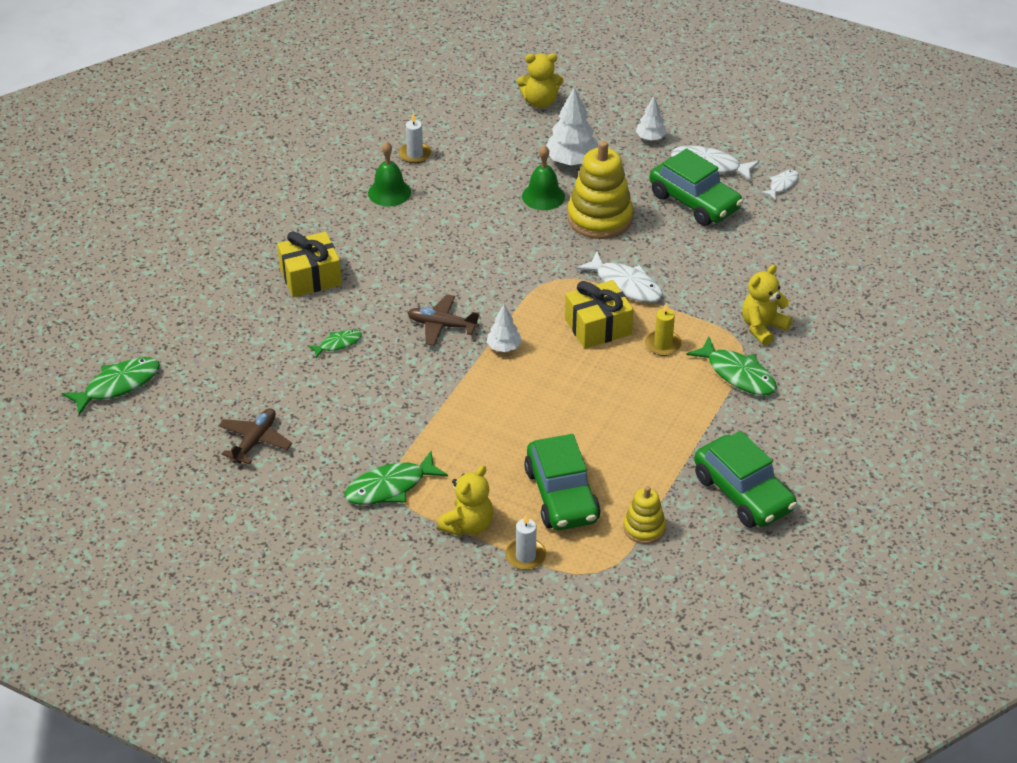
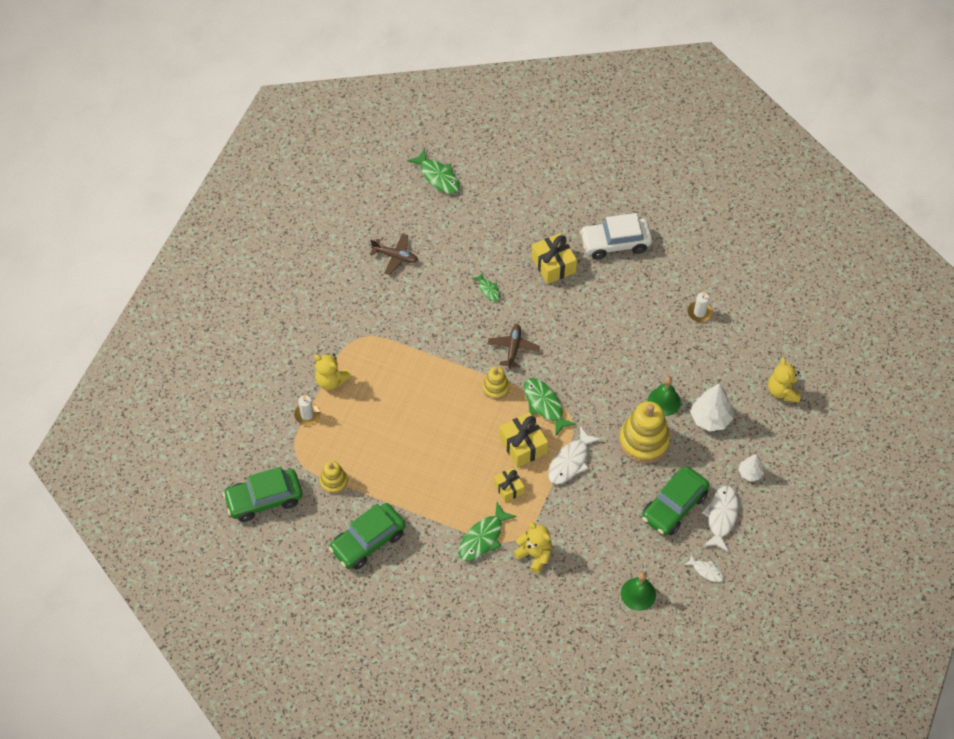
camera: 85 degrees right, 15 degrees up
(288, 217) = (615, 243): none -> white car
(389, 192) = (652, 301): green bell -> green bell (638, 594)
(390, 487) = (361, 334): green fish -> green fish (544, 405)
(504, 347) = (495, 388): white tree -> yellow stacking toy
(561, 495) = (359, 432): green car -> green car (264, 499)
(663, 345) = (508, 488): yellow candle -> yellow gift

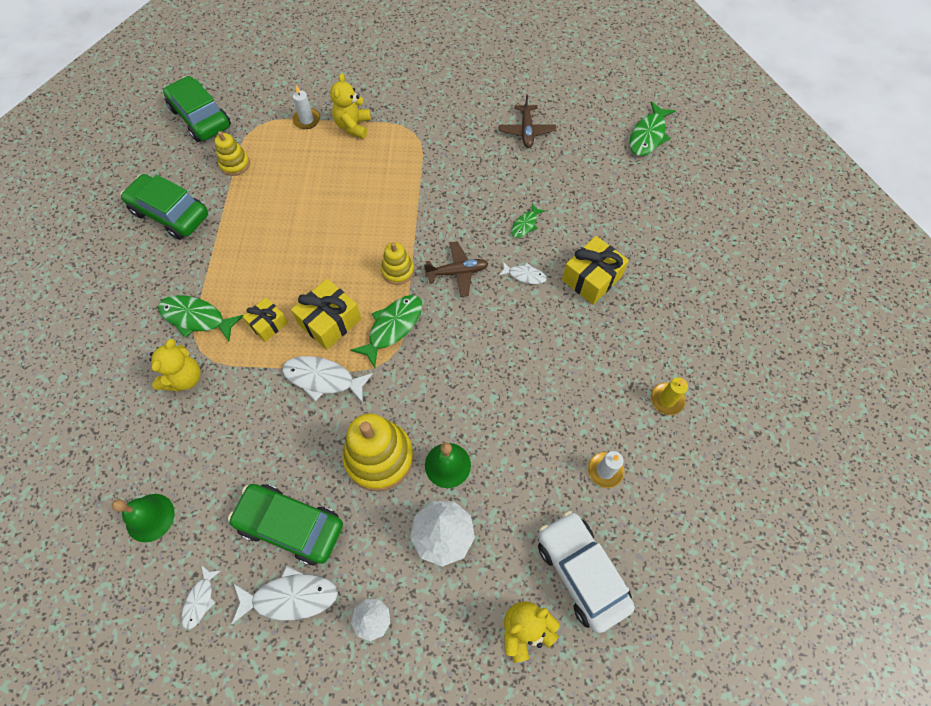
camera: 70 degrees right, 5 degrees up
(534, 306) = (524, 275): none -> white fish
(615, 243) = (658, 335): white car -> white car (581, 572)
(664, 258) = (667, 400): none -> yellow candle

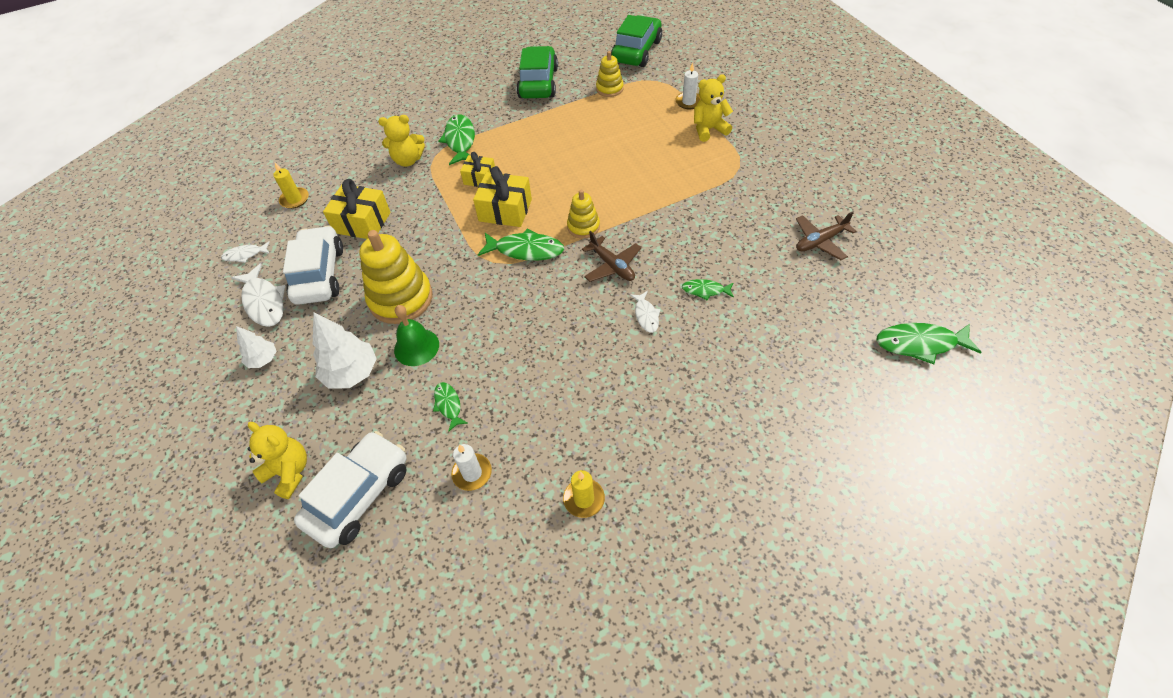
camera: 65 degrees right, 10 degrees down
(150, 517) = (295, 199): green bell -> yellow candle
(291, 526) = (319, 274): green car -> white car
(323, 379) = (451, 232): white fish -> none
(528, 462) = (448, 405): none -> green fish
(591, 278) = (684, 370): yellow gift -> yellow gift (362, 222)

